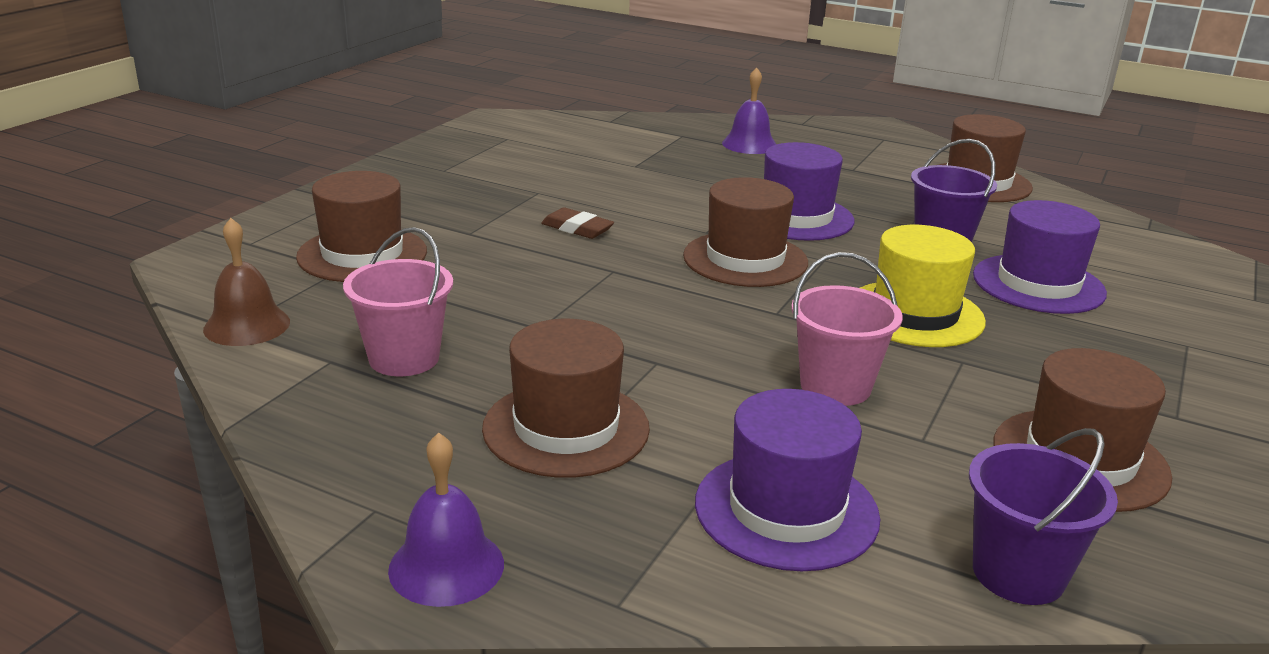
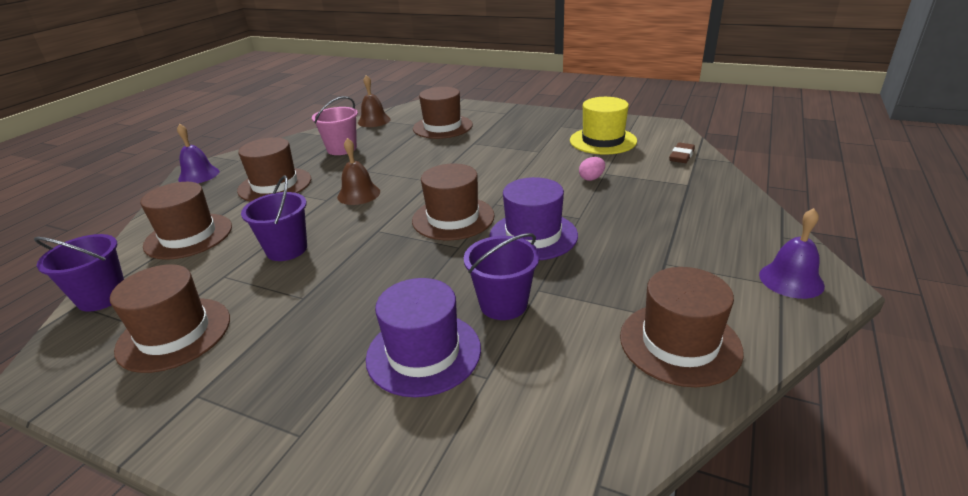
camera: 90 degrees right, 5 degrees up
(577, 228) = (487, 166): brown eraser -> brown eraser (681, 156)
(643, 331) = (358, 194): none -> brown bell
(647, 174) = (591, 178): none -> pink egg
(749, 144) = (691, 212): purple bell -> purple bell (791, 280)
(786, 510) = (188, 236): purple hat -> brown hat
(835, 386) = (287, 249): pink bucket -> purple bucket
(914, 314) = (372, 282): yellow hat -> yellow hat (603, 141)

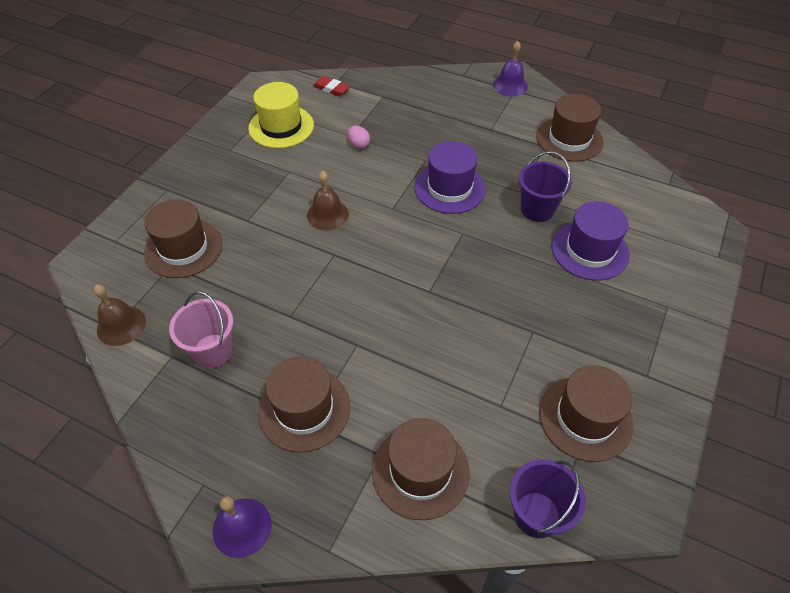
camera: 90 degrees left, 20 degrees up
(287, 249) = (457, 361): purple bucket -> none
(358, 194) = (350, 315): brown bell -> brown bell (327, 215)
(453, 218) = (414, 237): brown hat -> none
(681, 156) = (331, 89): brown eraser -> red eraser

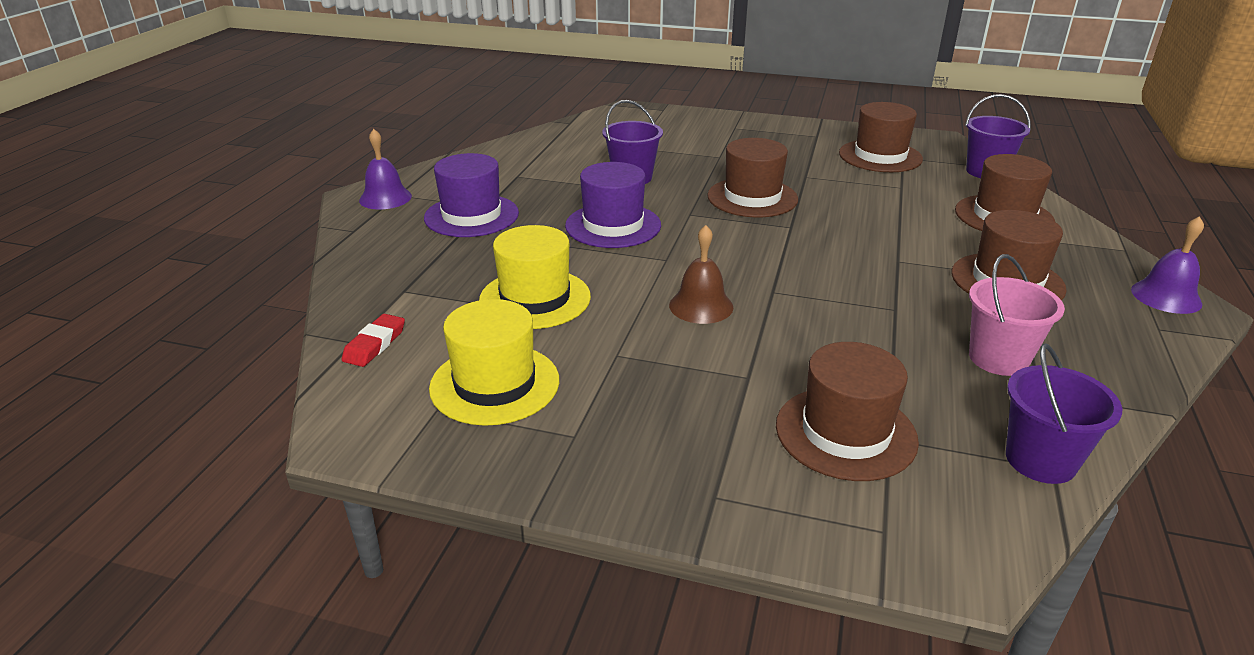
camera: 100 degrees left, 20 degrees down
(121, 325) = (1040, 460): brown bell -> purple bucket
(359, 144) = (535, 298): pink egg -> yellow hat
(569, 139) = (502, 163): brown hat -> brown hat (752, 197)
(590, 250) = (682, 154): purple hat -> purple hat (471, 216)

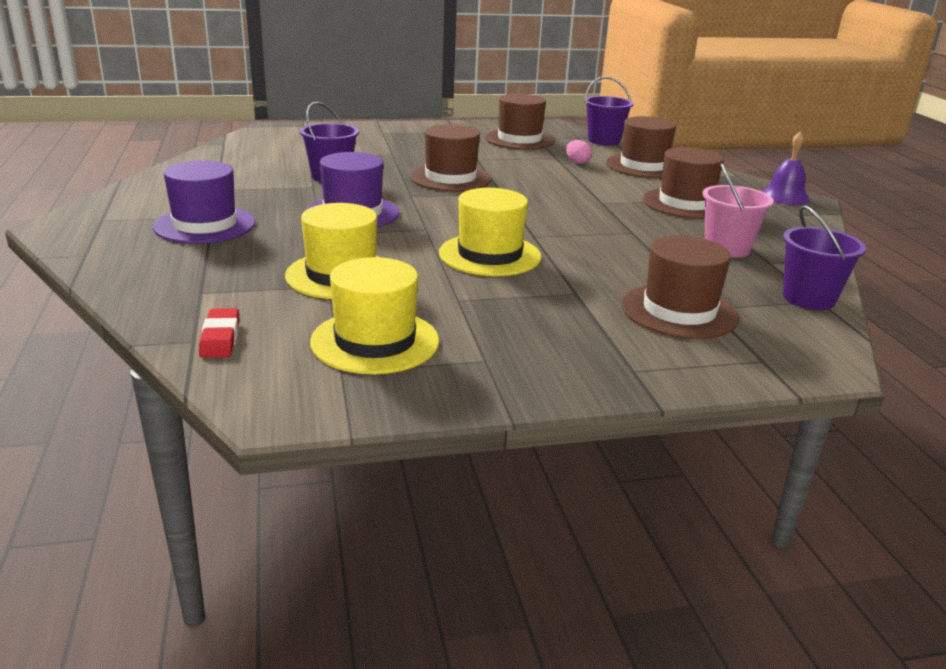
camera: 30 degrees left, 5 degrees down
(385, 198) = (90, 224): purple bell -> none
(701, 306) = (490, 255): brown bell -> yellow hat
(921, 198) = (577, 162): none -> pink egg

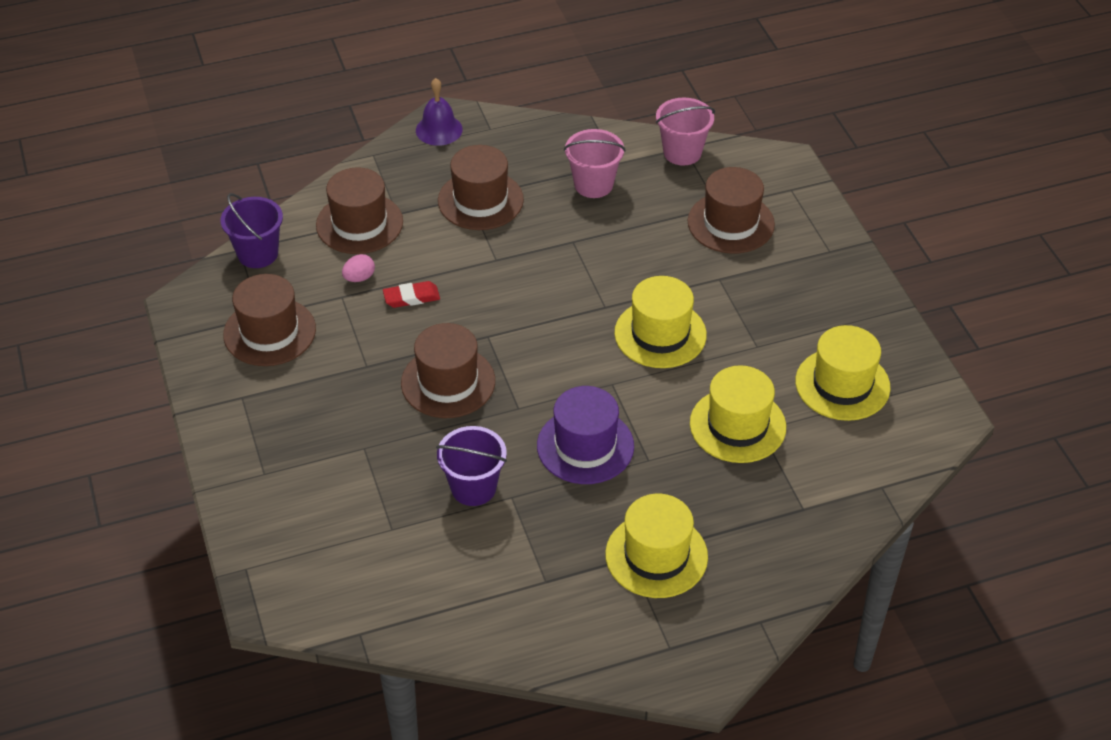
camera: 95 degrees left, 20 degrees up
(205, 225) = (656, 555): purple hat -> yellow hat
(220, 338) = (872, 472): red eraser -> red eraser (411, 297)
(808, 298) = (682, 152): purple bucket -> pink bucket

